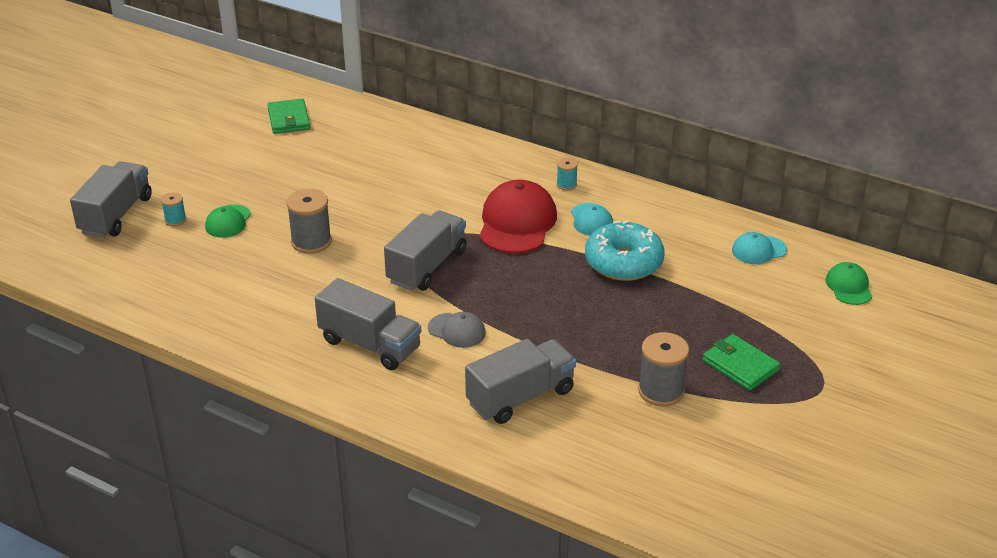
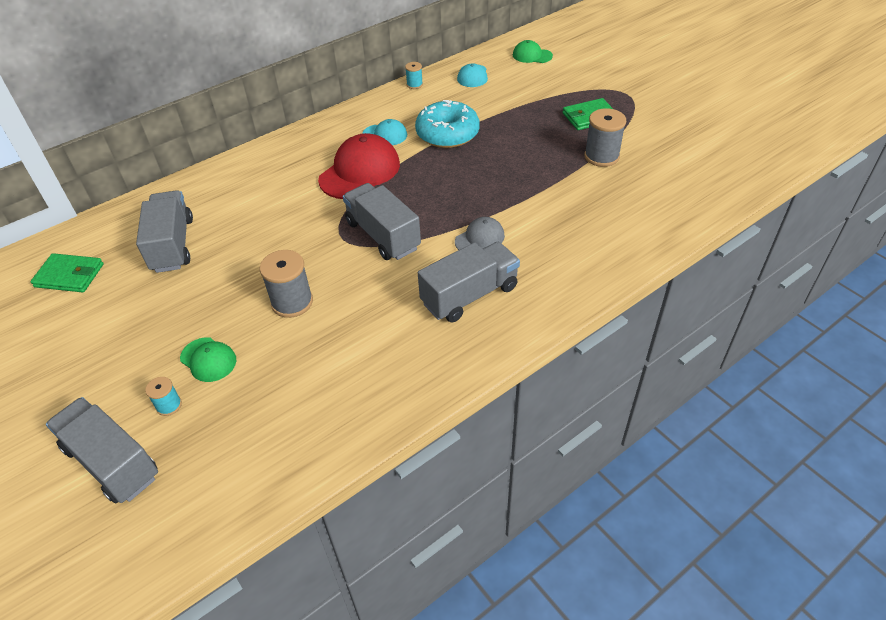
camera: 65 degrees left, 10 degrees up
(517, 223) = (360, 172): red cap -> red cap turned 90 degrees clockwise
(520, 397) = (579, 224): grey truck -> grey truck (172, 245)
(566, 185) = (330, 135): turquoise spool -> turquoise spool (414, 85)

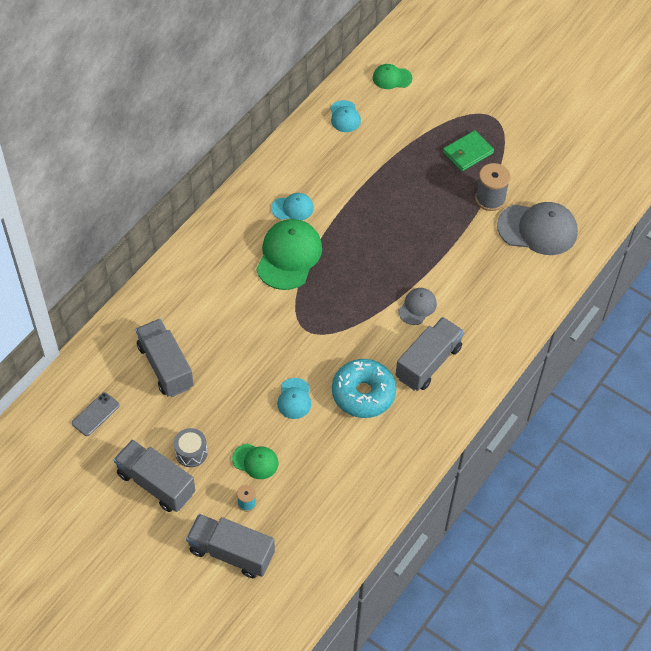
camera: 20 degrees left, 10 degrees up
(69, 275) = (95, 414): green wallet -> grey phone
(142, 334) = (191, 452): none -> grey drum
(292, 302) = (294, 399): grey spool -> turquoise cap
(360, 172) = (289, 256): red cap -> green cap
(383, 235) = (338, 320): grey truck -> grey truck (156, 483)
(414, 85) = (294, 138): turquoise spool -> none
(447, 134) = (349, 197): turquoise donut -> turquoise donut (363, 393)
(649, 190) = (537, 229): none -> grey cap

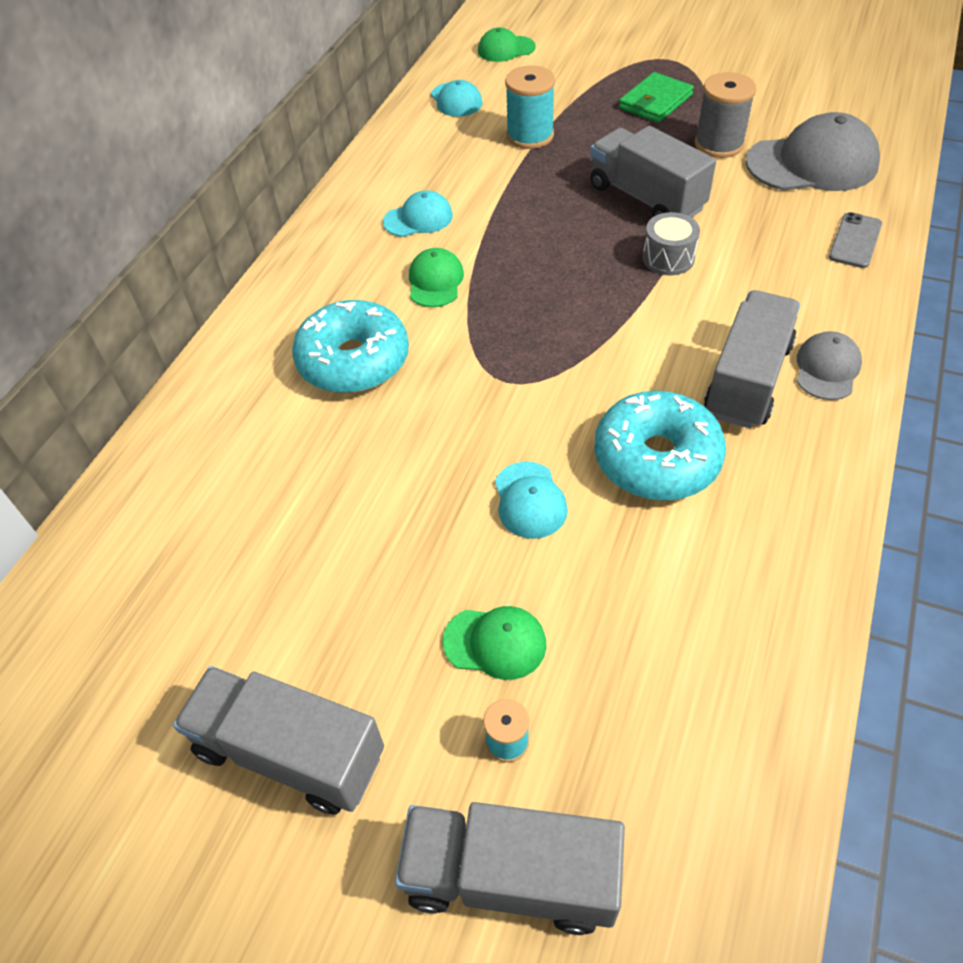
camera: 10 degrees left, 5 degrees down
(95, 414) = (128, 634): grey phone -> grey phone (855, 241)
(165, 366) = (259, 505): grey truck -> grey truck (646, 198)
(191, 452) = (352, 661): grey drum -> grey drum (668, 258)
(231, 296) = (354, 361): none -> turquoise donut
(289, 256) = (435, 281): green cap -> green cap, size x0.53
(379, 160) = (530, 136): none -> turquoise spool
(417, 307) = (684, 303): grey cap -> grey cap (827, 369)

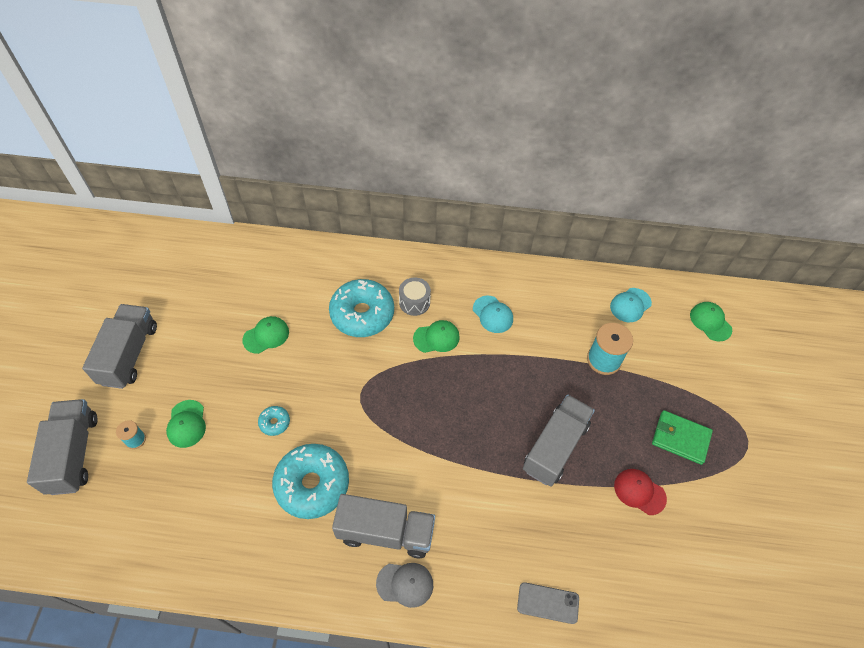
camera: 70 degrees right, 5 degrees up
(342, 499) = (266, 336): none -> green cap
(530, 500) = (274, 423): turquoise cap -> turquoise donut
(668, 258) = (493, 470): grey drum -> grey drum (414, 302)
(719, 144) = (639, 492): grey spool -> red cap
(812, 163) = (638, 566): grey cap -> none

